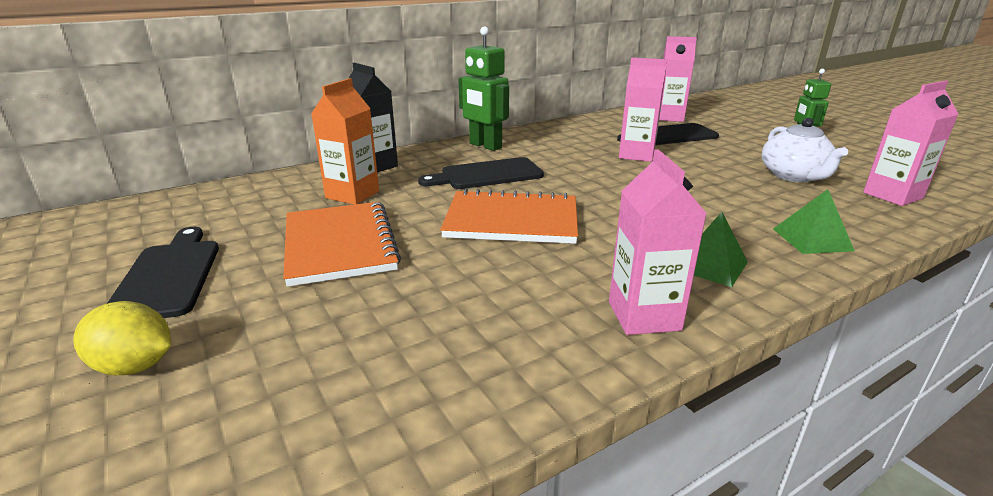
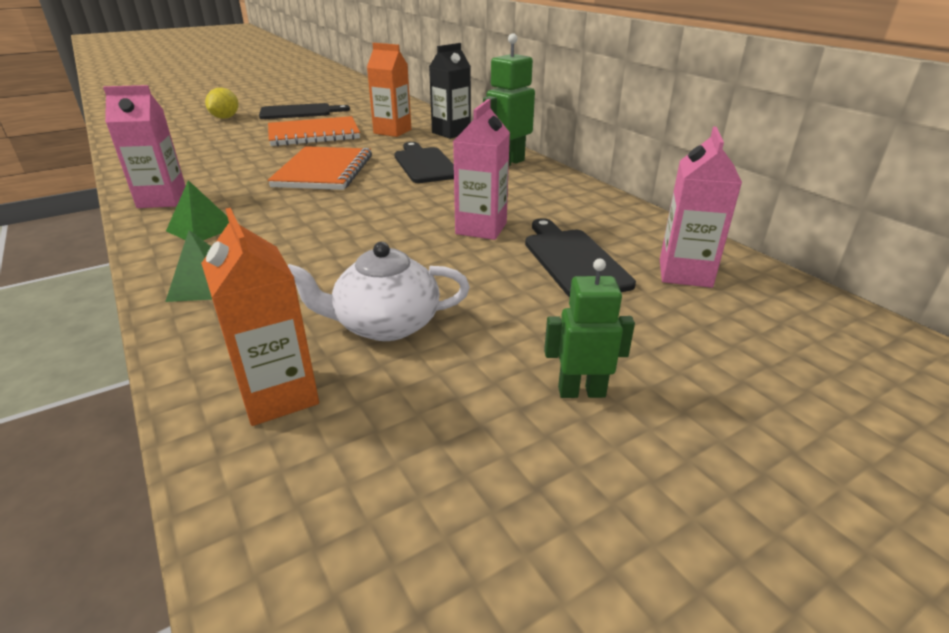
camera: 90 degrees right, 5 degrees up
(892, 195) = (278, 395): pink carton -> orange carton

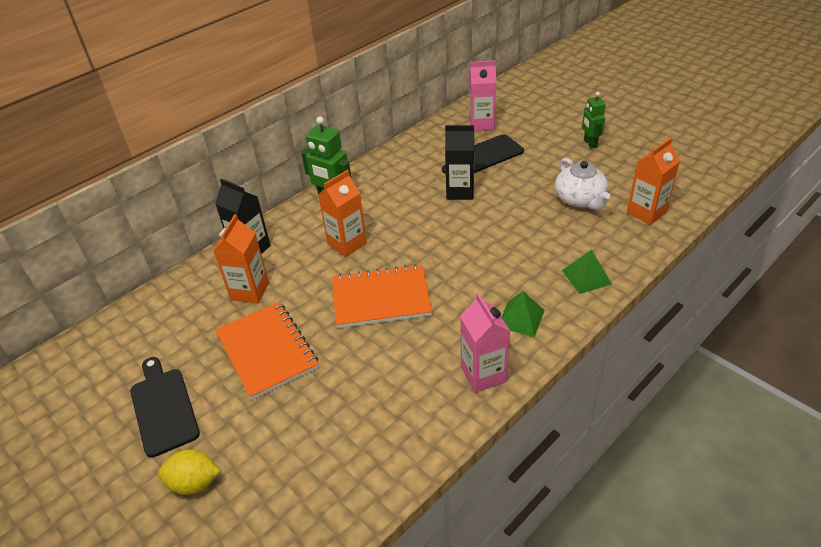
camera: 100 degrees left, 10 degrees up
(425, 164) = (347, 243): black cutting board -> orange carton
(481, 228) = (460, 191): pink carton -> black carton

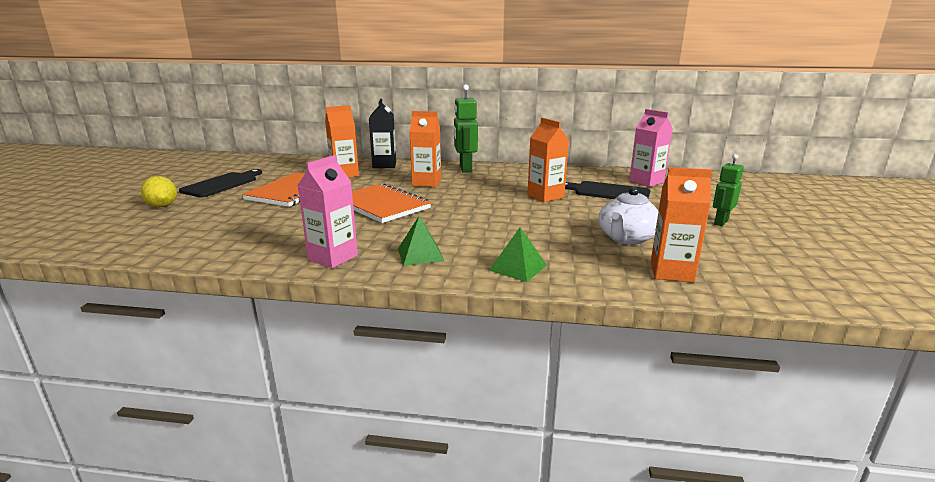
camera: 50 degrees right, 20 degrees down
(460, 191) = (545, 196): black carton -> orange carton

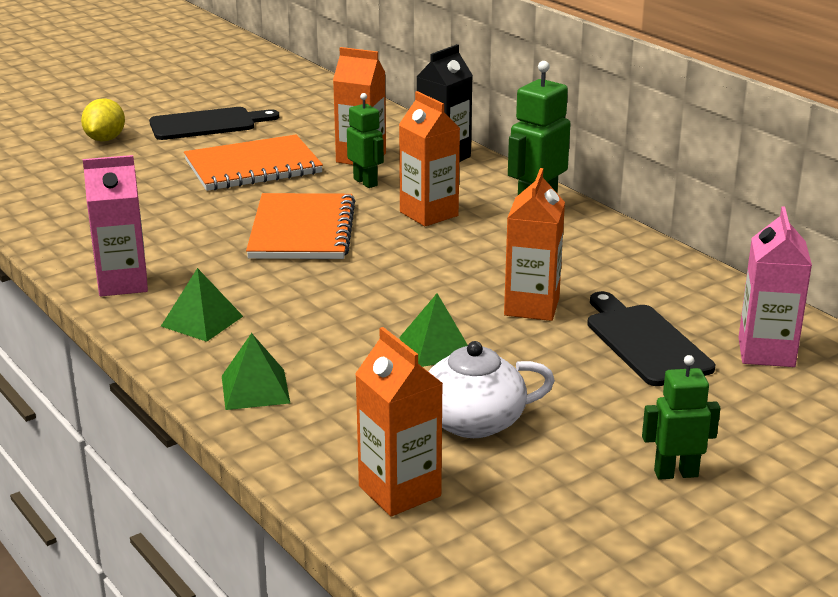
camera: 45 degrees right, 5 degrees up
(369, 181) = (365, 182): none -> green robot
(548, 221) = (436, 347): none -> green pyramid

